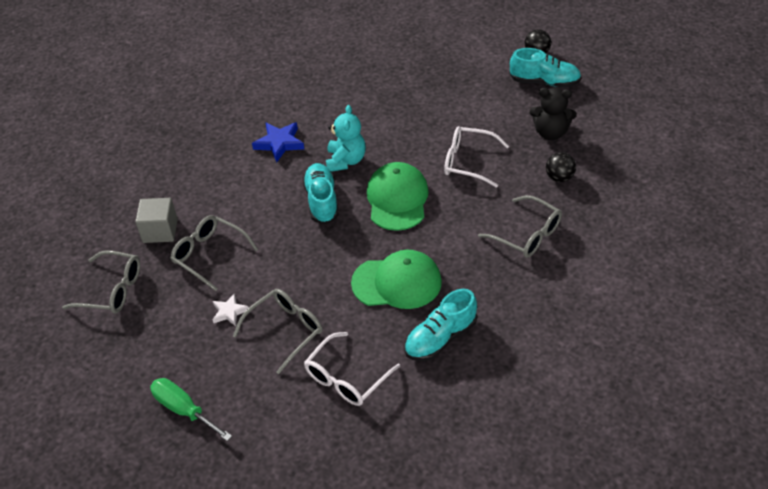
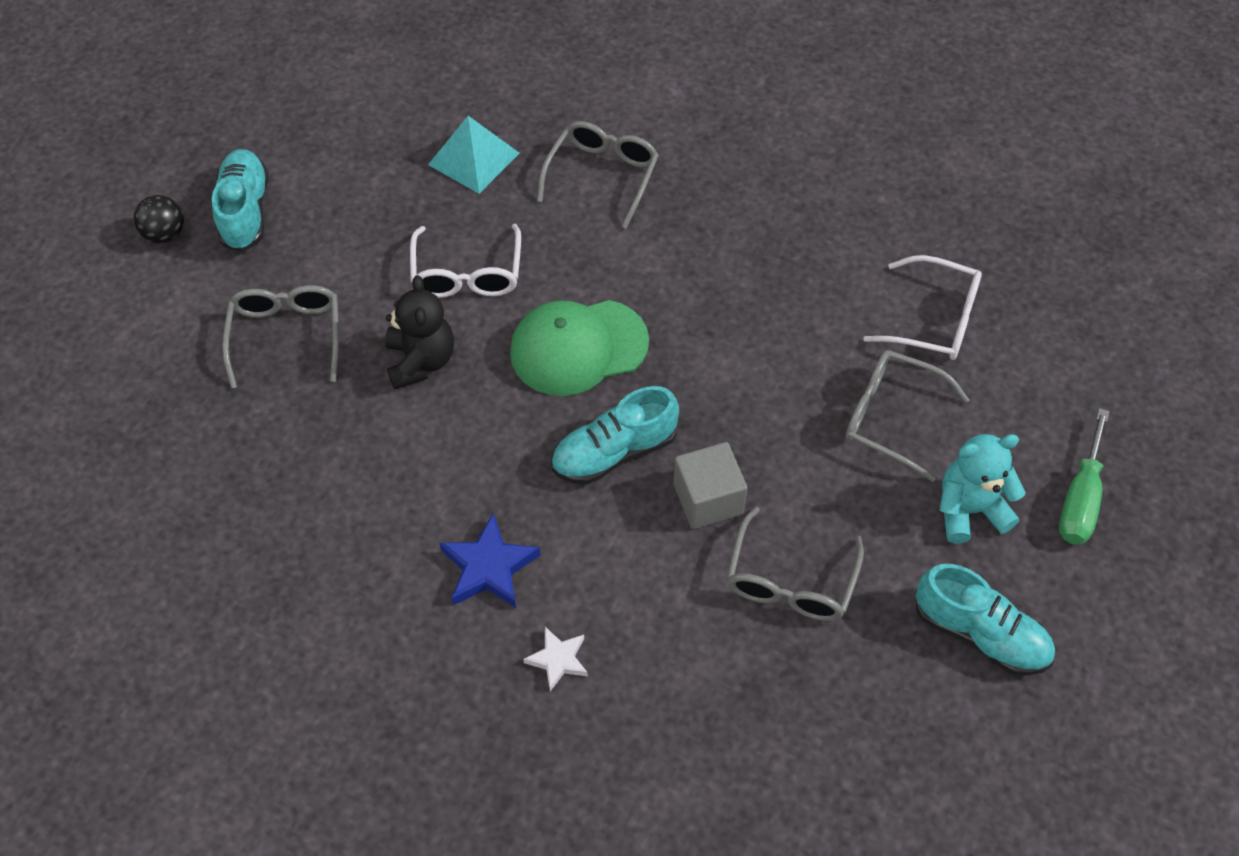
camera: 110 degrees left, 10 degrees up
(112, 290) = (923, 707): grey glasses -> grey glasses (287, 336)
(160, 231) = (766, 687): grey cube -> grey cube (708, 499)
(229, 312) = (890, 505): white star -> white star (558, 659)
(346, 160) = (508, 445): turquoise teddy bear -> turquoise teddy bear (969, 510)
(397, 282) = (747, 305): green cap -> none
(440, 338) = (823, 234): turquoise shoe -> turquoise shoe (980, 633)
(550, 133) = (374, 184): black teddy bear -> black teddy bear (421, 361)
(559, 177) = (473, 158): black ball -> turquoise pyramid

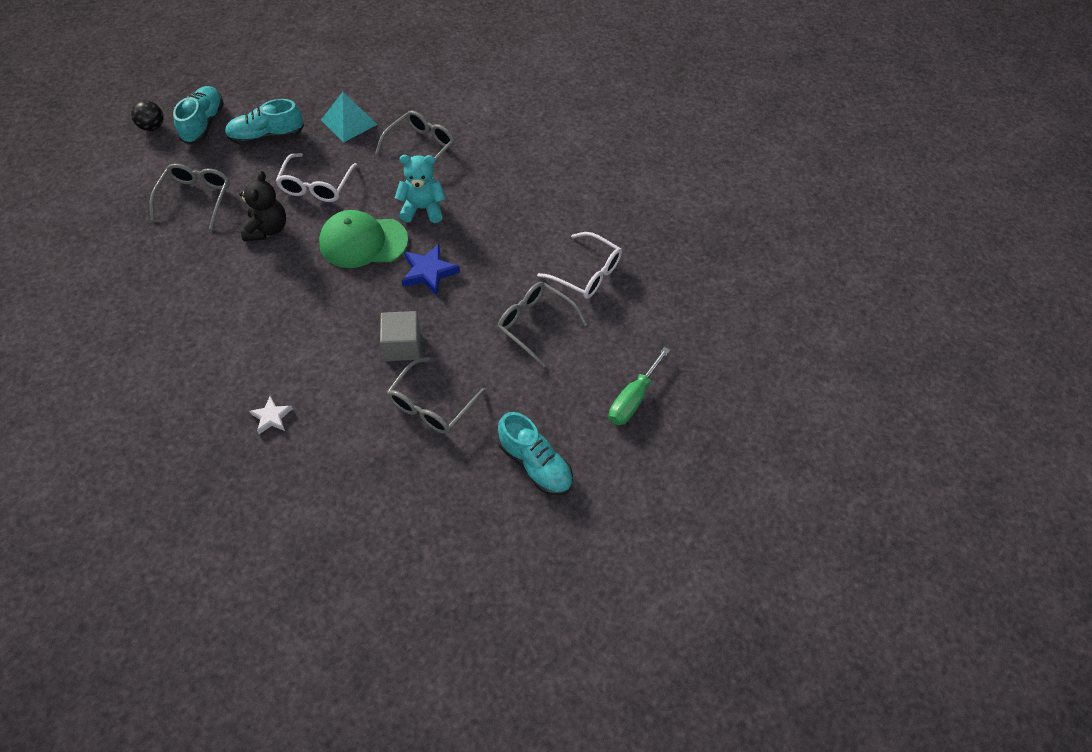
camera: 10 degrees right, 0 degrees up
(489, 567) = (255, 354): blue star -> blue star (429, 272)
(614, 452) = (358, 306): turquoise shoe -> turquoise shoe (266, 136)
(969, 510) = (560, 389): turquoise teddy bear -> turquoise teddy bear (422, 209)

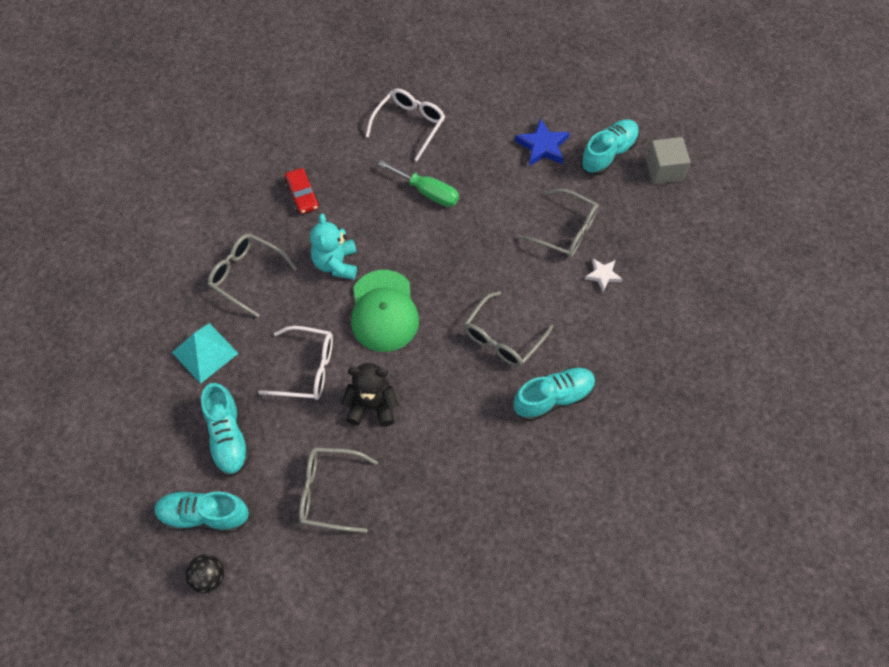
camera: 90 degrees left, 5 degrees up
(233, 370) = (553, 398): none -> turquoise shoe
(271, 417) = (598, 354): white star -> white star (603, 275)
(402, 346) = (507, 260): grey cube -> grey cube (664, 170)
(429, 272) = (418, 249): blue star -> blue star (542, 146)
(504, 186) = (302, 195): none -> red car
(535, 324) = (471, 161): grey glasses -> grey glasses (503, 338)
(632, 399) = (538, 92): green screwdriver -> green screwdriver (427, 192)

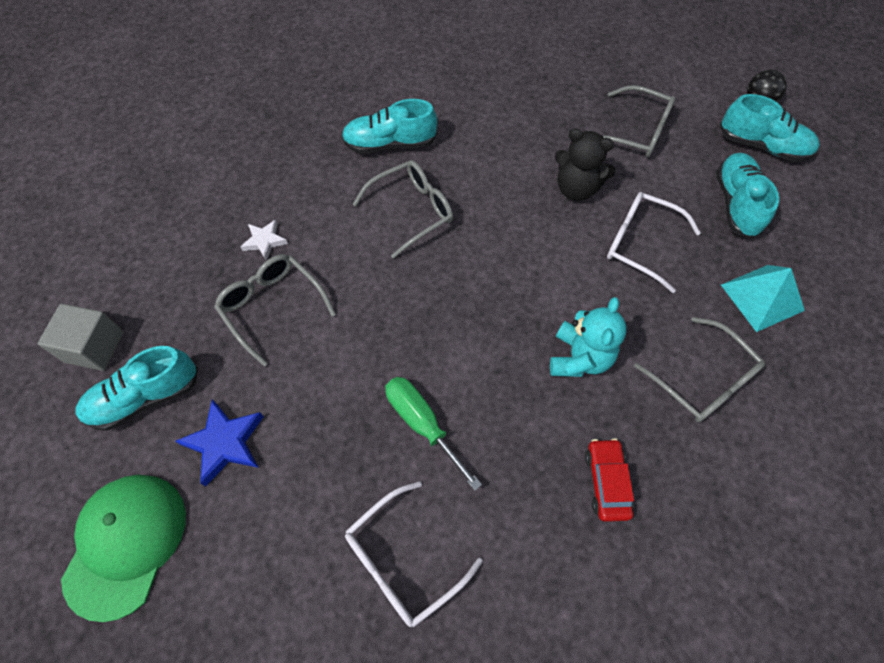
camera: 160 degrees left, 0 degrees up
(384, 311) = (535, 279): green cap -> green cap (126, 544)

